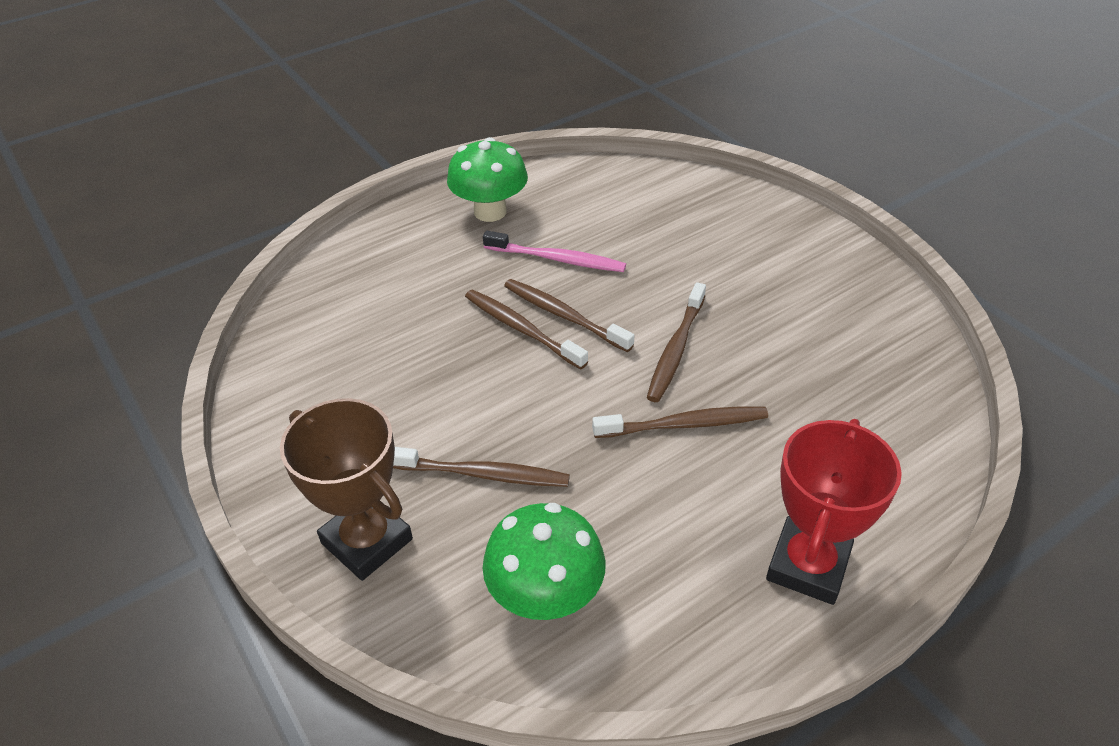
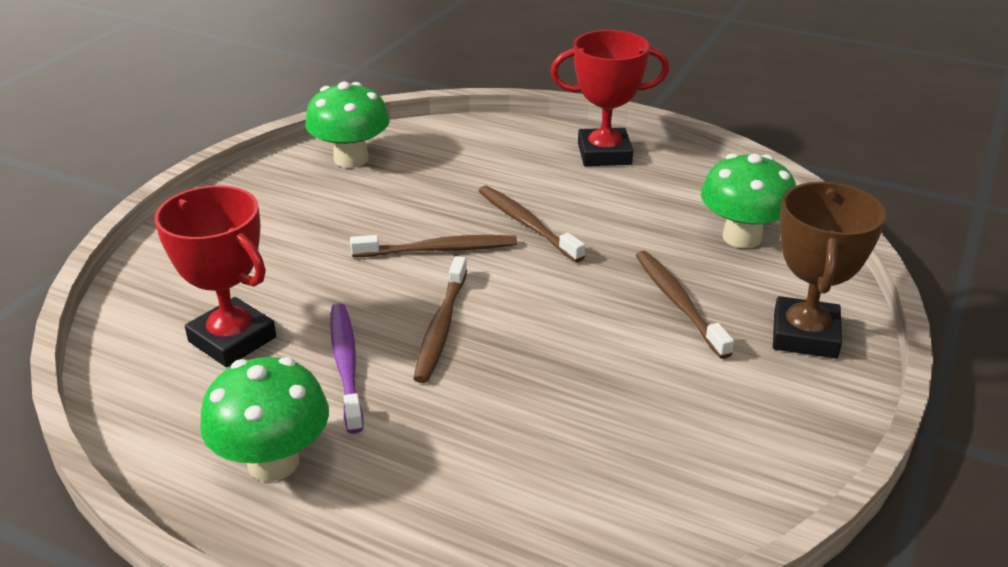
camera: 120 degrees left, 10 degrees down
(521, 329) = (483, 348): brown toothbrush -> none
(557, 259) = (346, 364): pink toothbrush -> purple toothbrush
(625, 218) = (232, 339): none -> red trophy
(888, 342) = (351, 159): none -> green mushroom

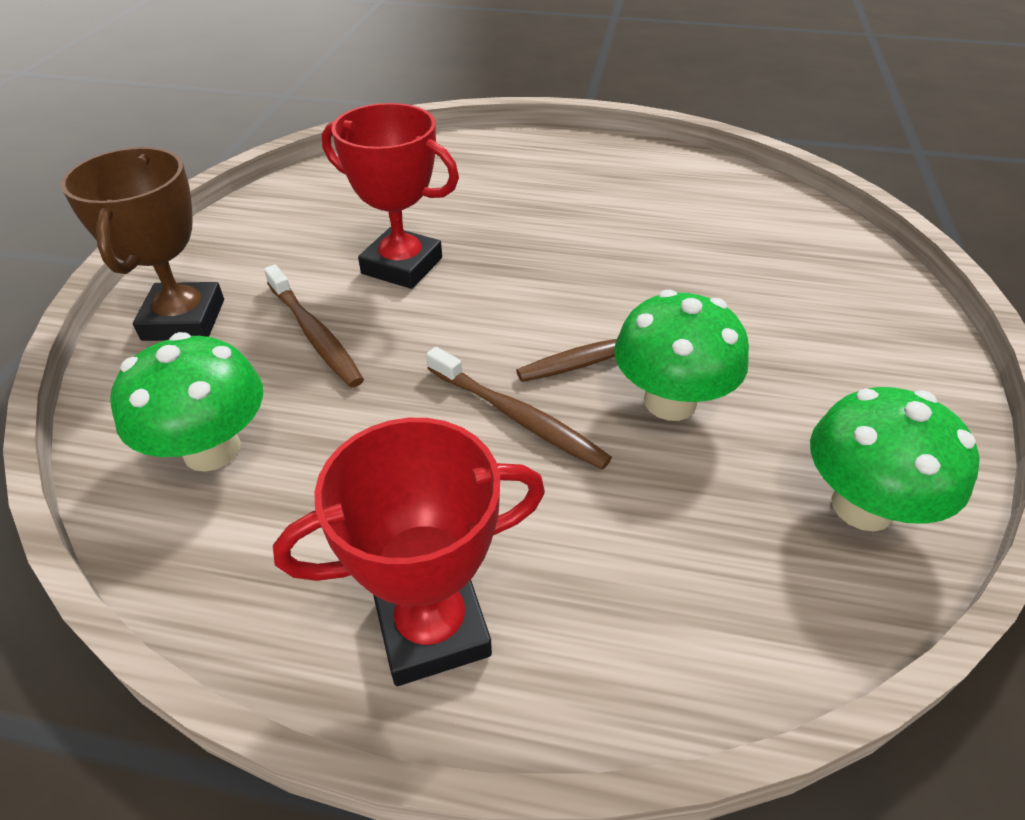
camera: 165 degrees right, 10 degrees up
(232, 339) = (725, 231): red trophy -> red trophy (402, 266)
(273, 462) = (611, 169): green mushroom -> green mushroom (670, 401)
(346, 364) = (613, 228): purple toothbrush -> none
(441, 327) = (552, 269): brown toothbrush -> none

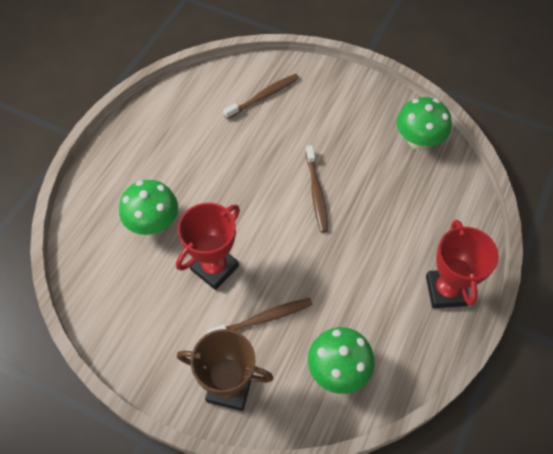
camera: 75 degrees left, 15 degrees up
(518, 417) = (347, 238): brown toothbrush -> brown toothbrush (263, 96)
(670, 401) = (352, 179): green mushroom -> green mushroom (153, 223)

